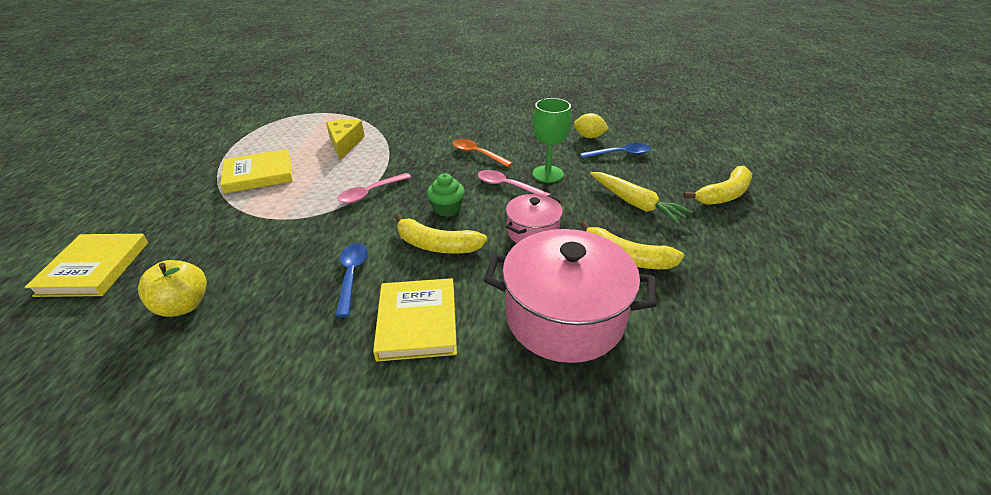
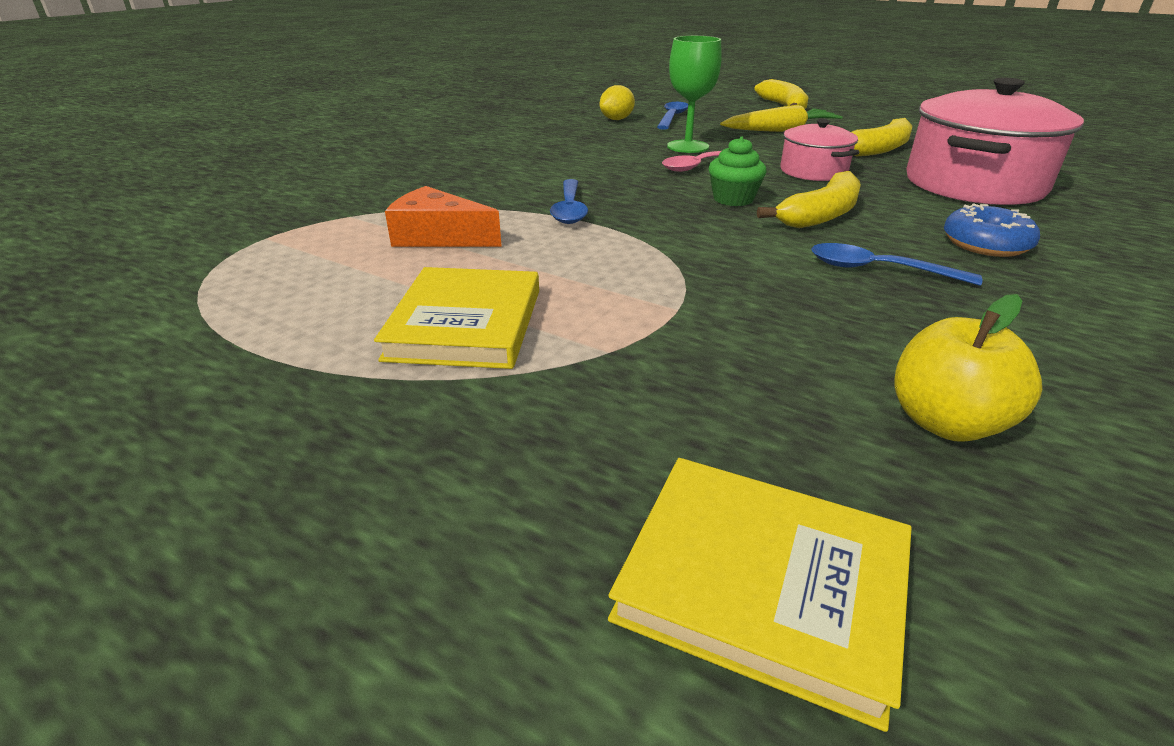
camera: 65 degrees left, 5 degrees down
(345, 143) = (438, 236): yellow cheese -> orange cheese
(370, 193) = (647, 236): pink spoon -> none
(398, 164) = (569, 209): none -> blue spoon
(417, 322) = (985, 244): yellow book -> blue donut
(477, 154) = (597, 166): orange spoon -> none

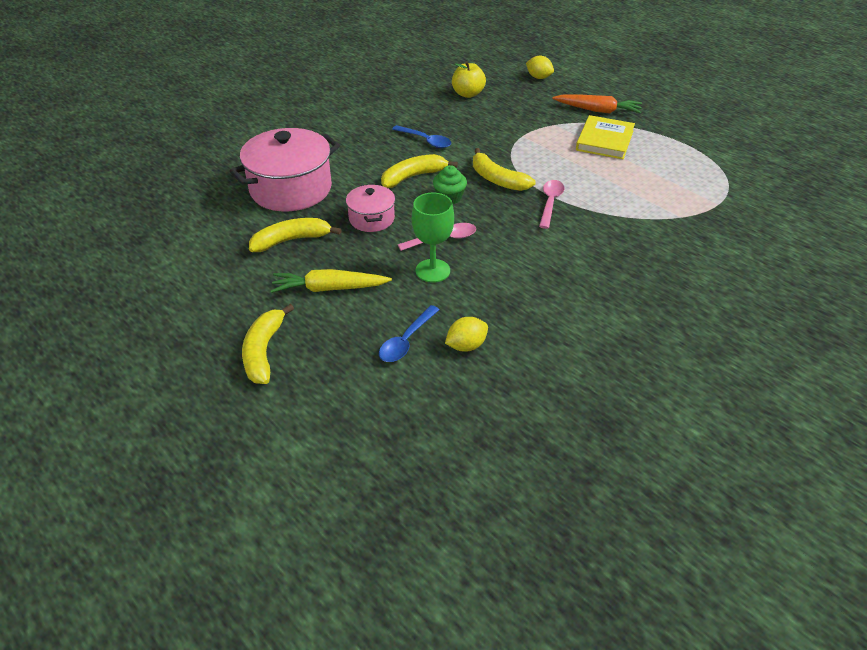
camera: 165 degrees left, 10 degrees up
(438, 236) = (624, 190): orange cheese -> none
(479, 423) = (597, 110): none -> orange carrot
(569, 209) = (550, 203): blue spoon -> pink spoon
(675, 227) = (497, 179): none -> yellow banana
(762, 584) = (538, 77): yellow book -> yellow lemon
(985, 244) = (359, 146): blue donut -> none

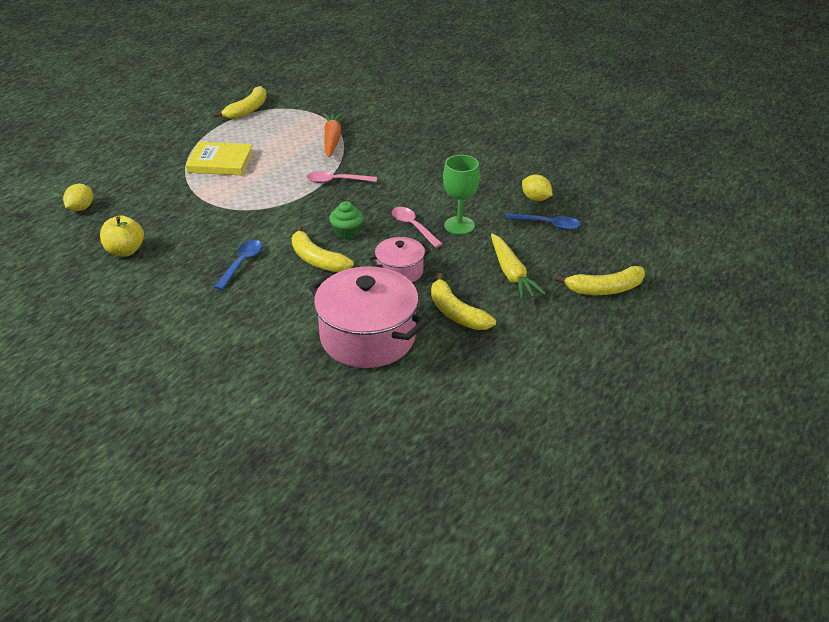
camera: 105 degrees left, 5 degrees down
(497, 179) = (306, 211): yellow banana -> yellow banana (247, 110)
(597, 110) = (159, 169): orange carrot -> orange carrot (332, 140)

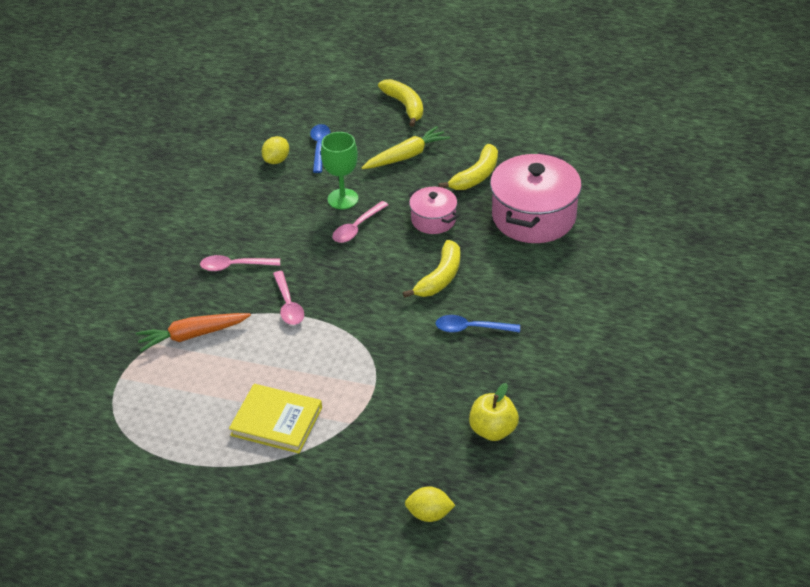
camera: 105 degrees left, 5 degrees up
(220, 162) = (276, 421): yellow book -> yellow book turned 60 degrees counterclockwise
(247, 110) = (126, 446): yellow banana -> none
(347, 233) = (386, 270): green cupcake -> none
(398, 163) = (235, 266): none -> pink spoon

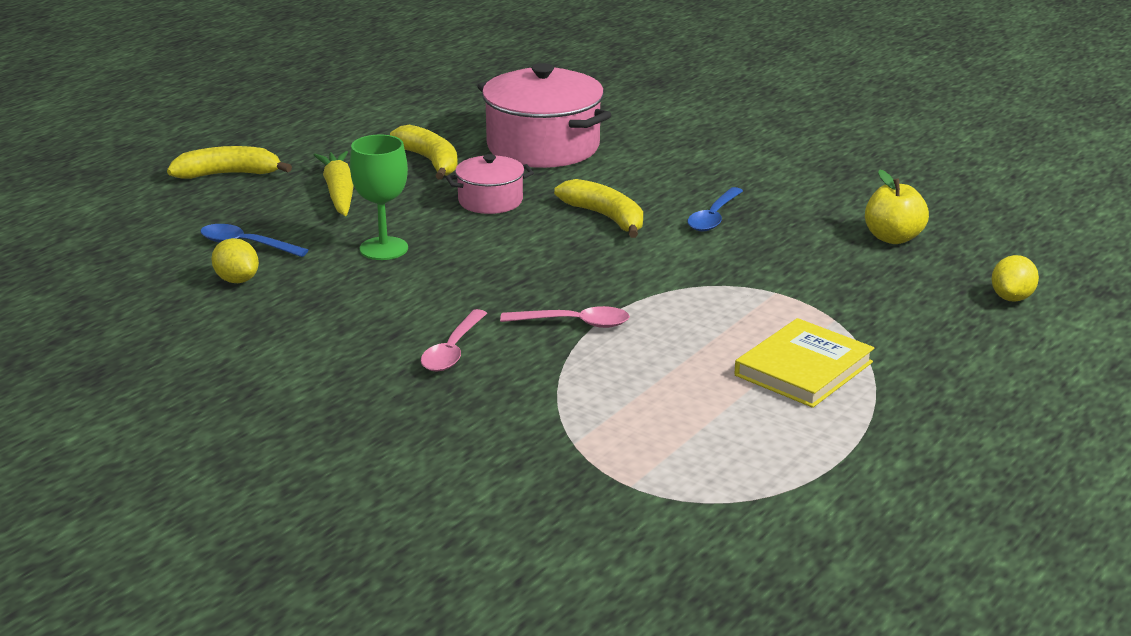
camera: 70 degrees left, 15 degrees down
(192, 335) = (581, 407): orange carrot -> none
(357, 227) = (456, 250): pink spoon -> none

